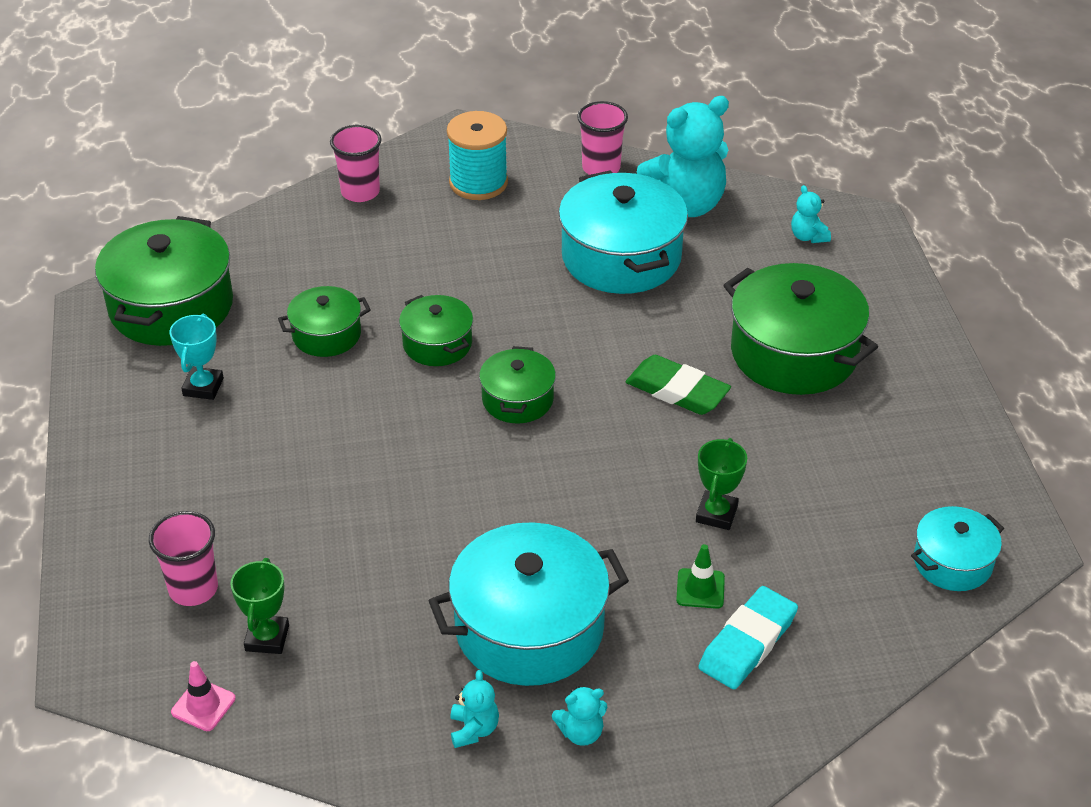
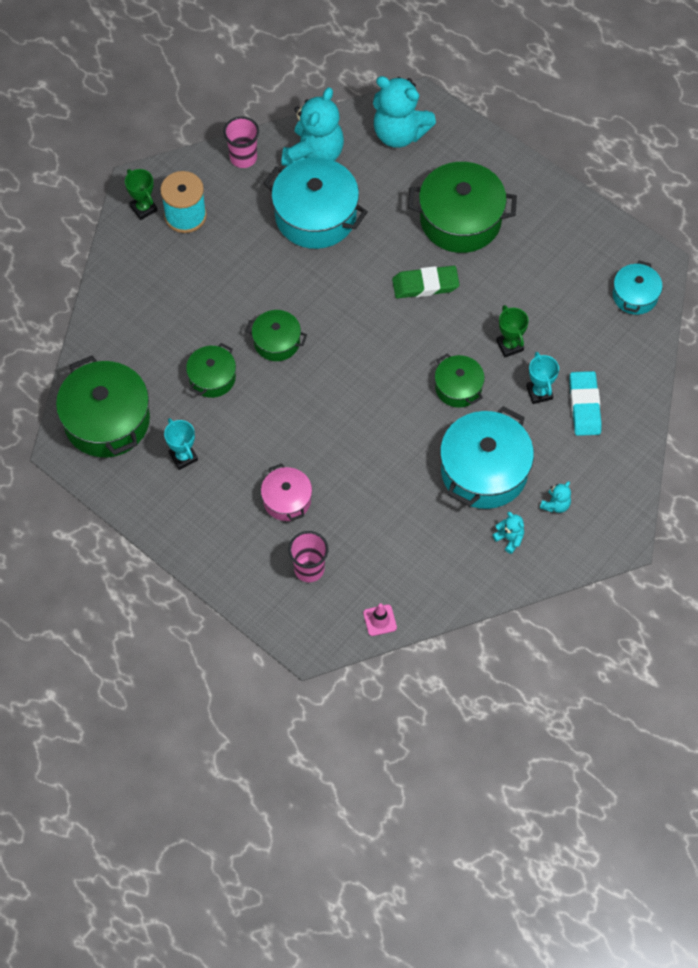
camera: 40 degrees left, 20 degrees up
(258, 501) = (287, 500): none -> pink pot
(267, 638) = (371, 566): green trophy -> green trophy (143, 208)
(360, 192) = (125, 268): pink cup -> none
(517, 399) = (352, 347): green pot -> green pot (458, 387)
(700, 589) = (539, 393): green traffic cone -> turquoise trophy
(808, 236) = (399, 133): turquoise teddy bear -> turquoise teddy bear, size x2.30

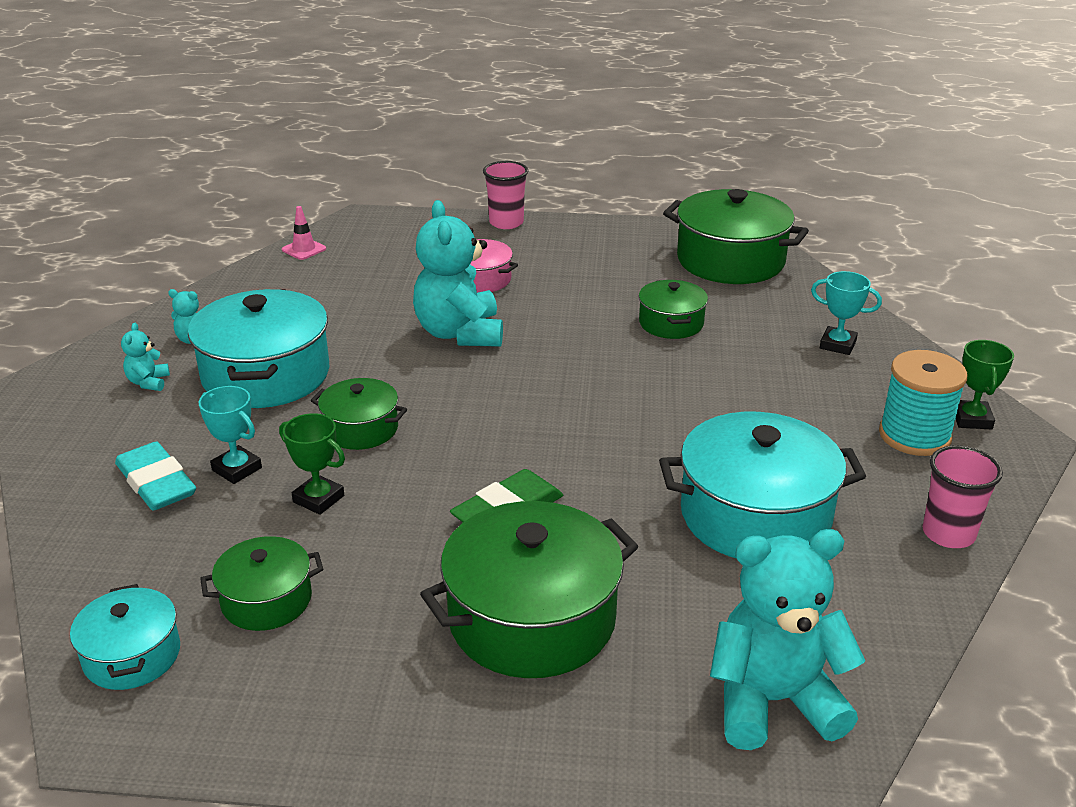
camera: 145 degrees right, 30 degrees down
(143, 208) = (972, 419): green trophy -> green trophy turned 75 degrees clockwise
(183, 457) = (622, 267): turquoise trophy -> turquoise trophy (837, 345)
(277, 342) = (638, 376): green pot -> green pot (266, 600)
(309, 569) = (408, 252): pink cup -> pink cup (506, 223)
(314, 154) = (861, 592): turquoise teddy bear -> turquoise teddy bear (460, 333)

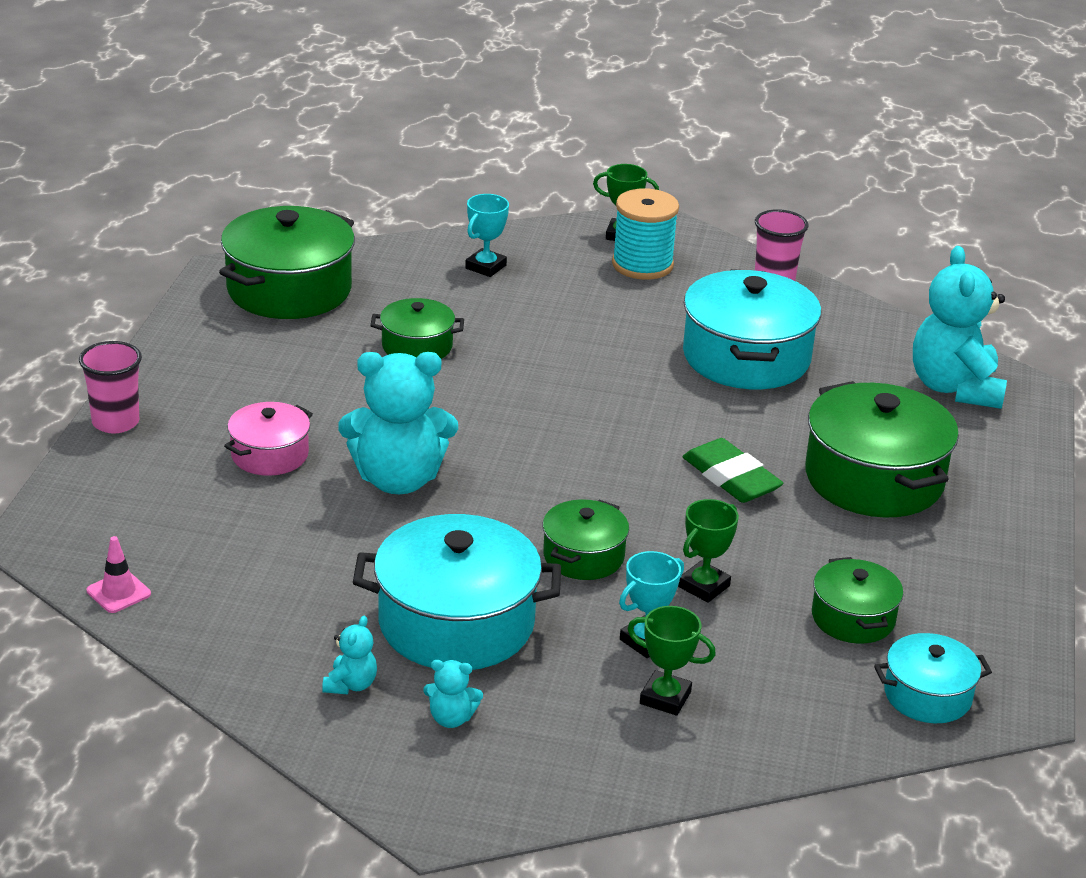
camera: 85 degrees left, 0 degrees up
(156, 483) = (665, 698): turquoise eraser -> green trophy

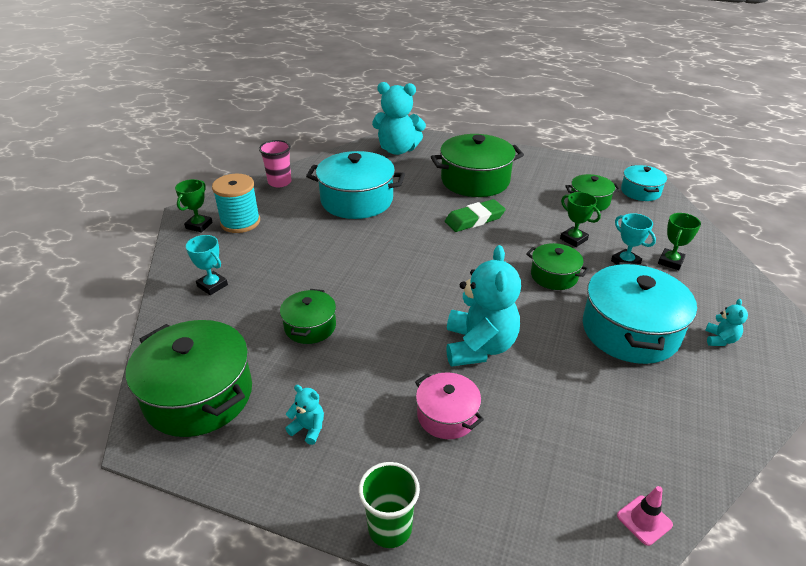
camera: 80 degrees left, 5 degrees up
(115, 422) = (390, 528): pink cup -> green cup
(351, 685) = (707, 382): turquoise teddy bear -> turquoise teddy bear (308, 428)

